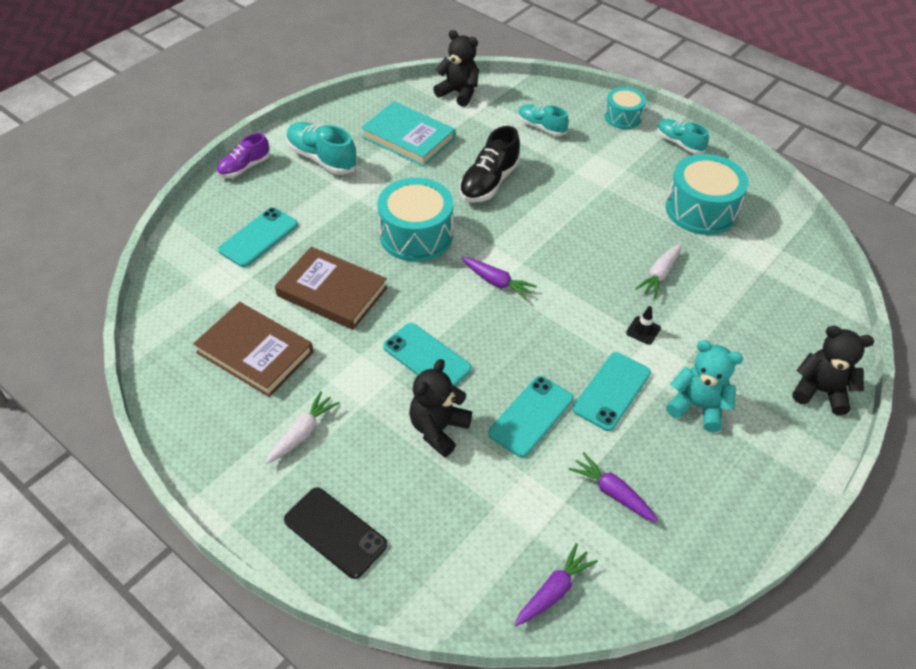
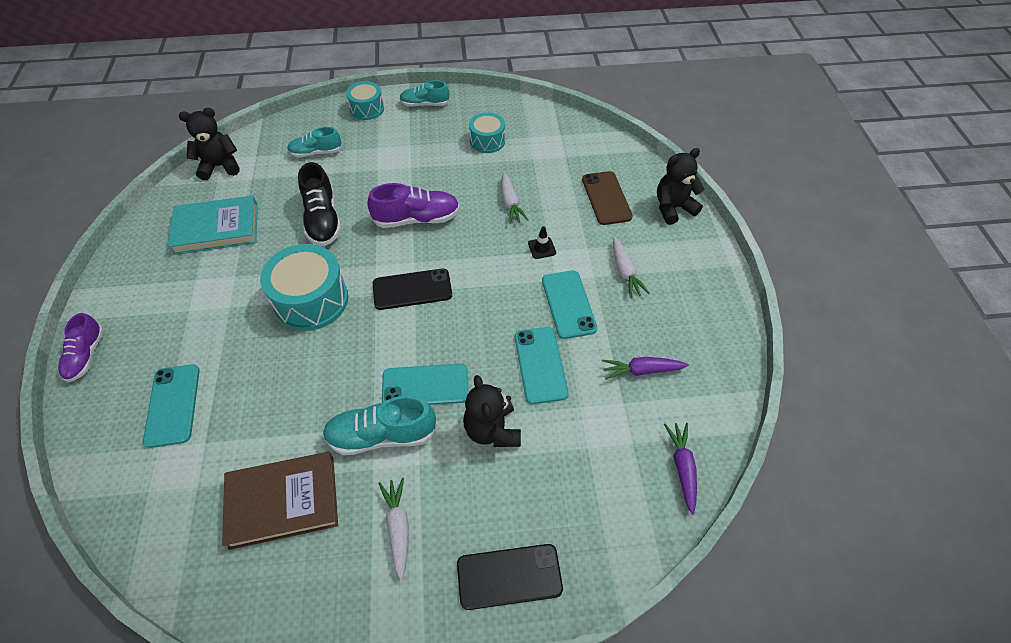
camera: 45 degrees left, 5 degrees up
(322, 159) = (156, 297): turquoise shoe -> turquoise shoe (382, 435)
(332, 292) = (293, 397): brown book -> none
(497, 282) = (412, 289): purple carrot -> black phone
(562, 232) = (417, 219): none -> purple shoe
(697, 406) = (625, 272): turquoise teddy bear -> white carrot
(701, 210) = (487, 141): turquoise drum -> turquoise drum, size x0.59
(759, 334) = (606, 198): none -> brown phone

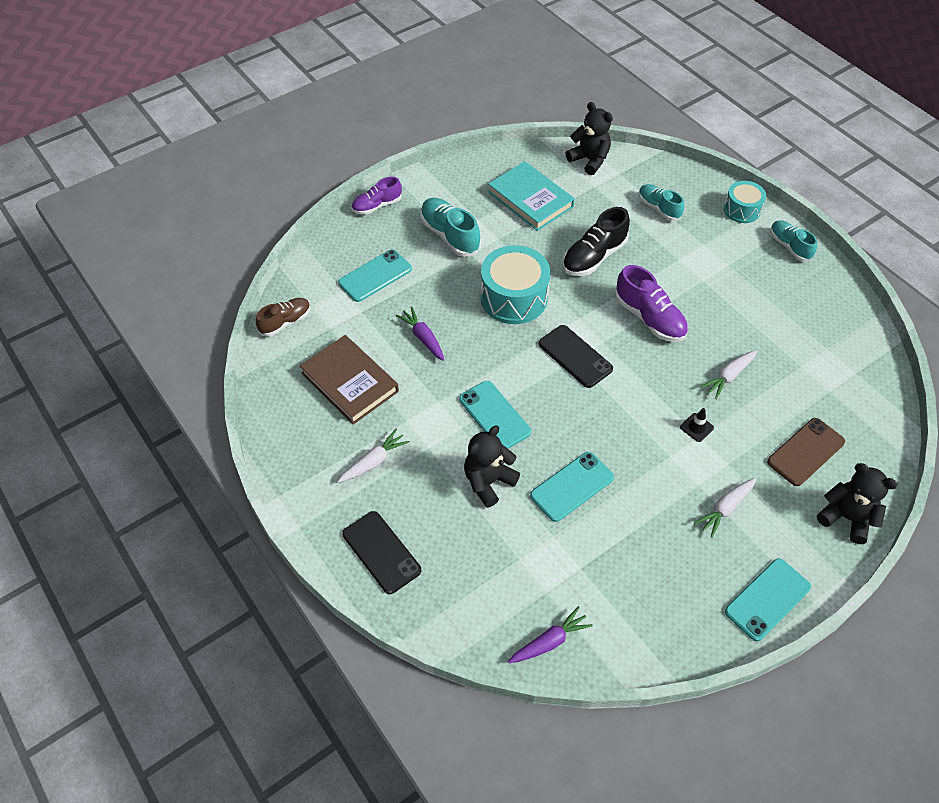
camera: 60 degrees right, 0 degrees up
(144, 532) = (285, 322): none -> brown shoe
(382, 435) = (435, 411): turquoise shoe -> turquoise shoe (450, 235)
(487, 141) = (789, 319): turquoise drum -> none
(568, 304) = (650, 478): turquoise phone -> turquoise phone (767, 599)
(641, 370) = (624, 569): purple carrot -> purple carrot (423, 338)

